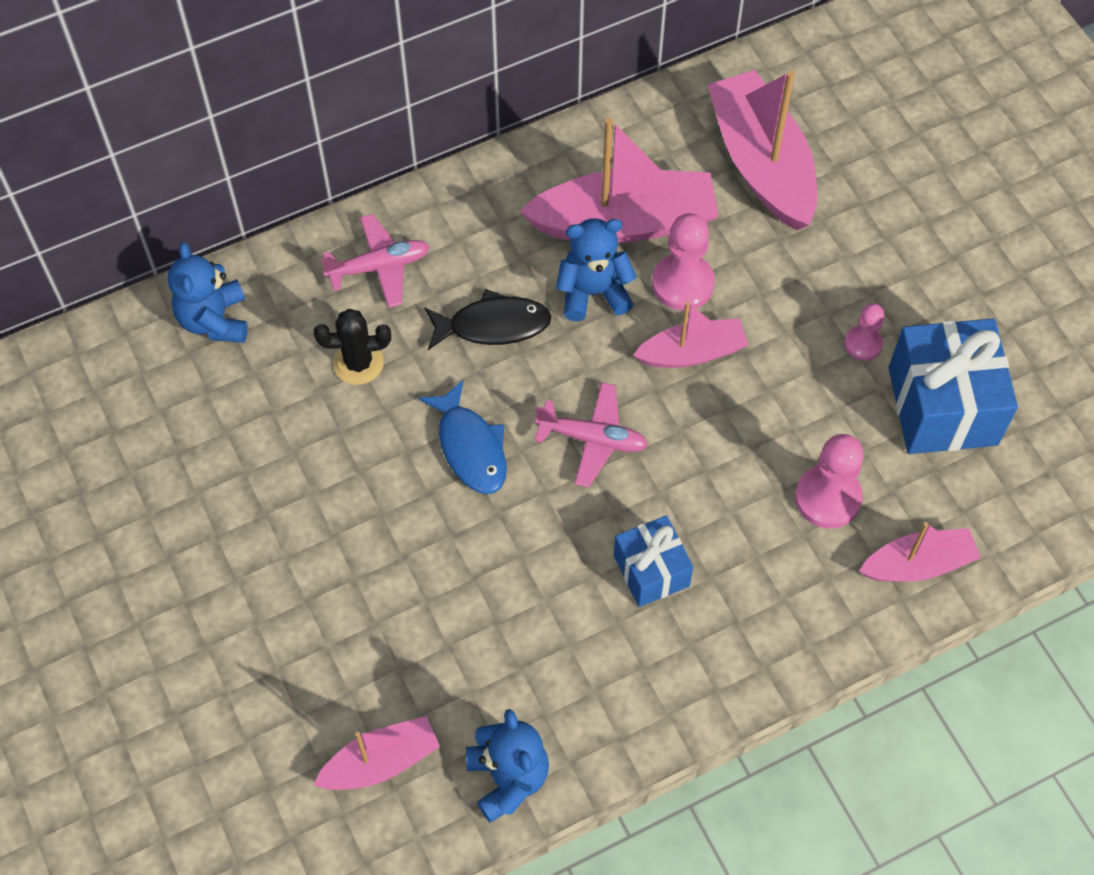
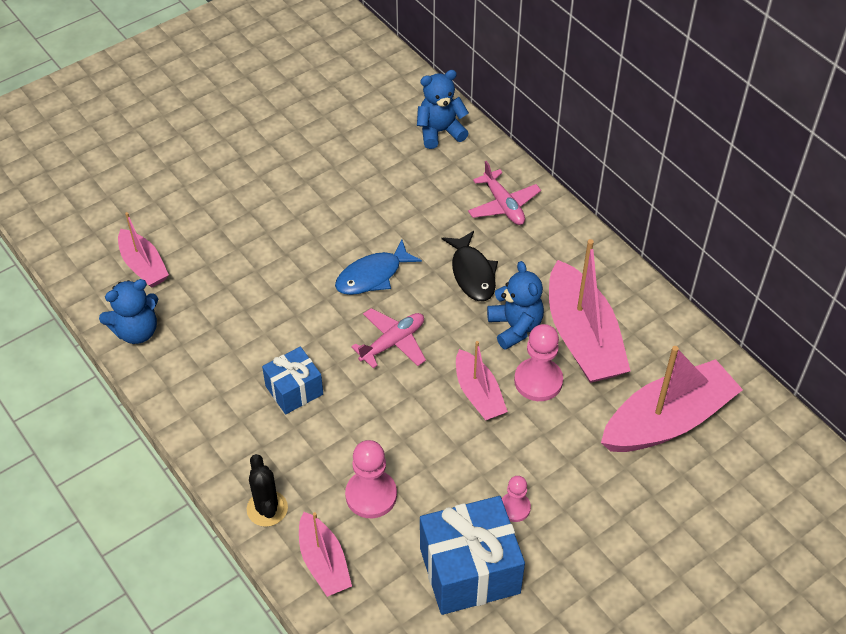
camera: 80 degrees right, 10 degrees down
(358, 363) = (425, 207): black cactus -> black cactus (267, 508)
(592, 439) = (392, 343): pink plane -> pink plane turned 135 degrees counterclockwise

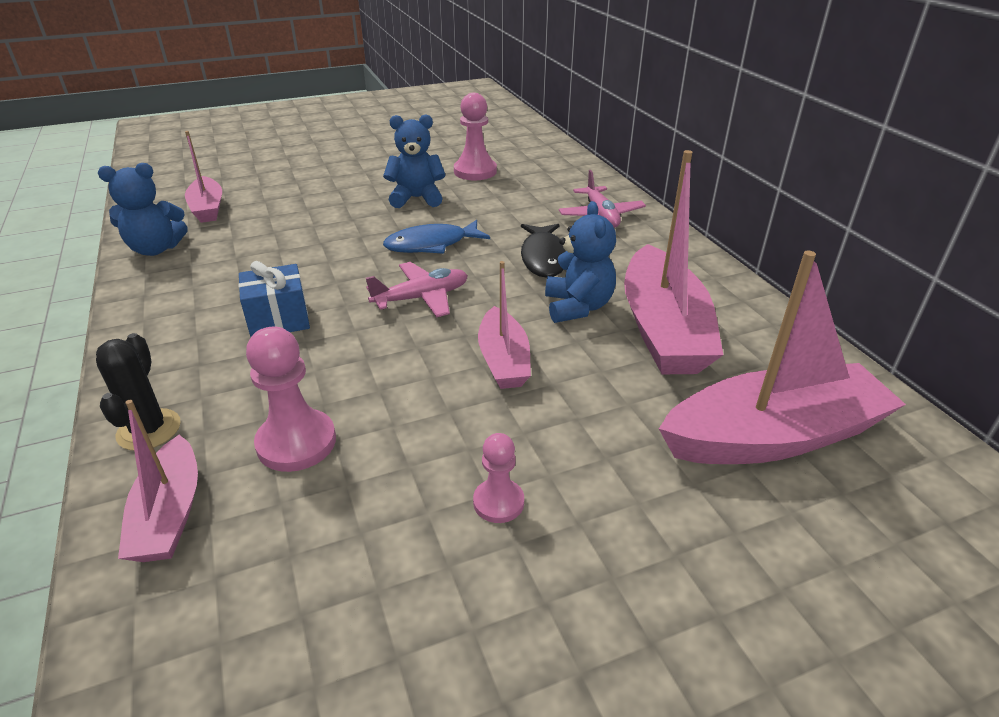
camera: 15 degrees right, 15 degrees down
(440, 132) = (555, 165): blue teddy bear -> blue teddy bear (416, 198)
(469, 570) = (384, 579): blue gift -> none
(538, 381) = (589, 361): pink pawn -> pink pawn (475, 171)

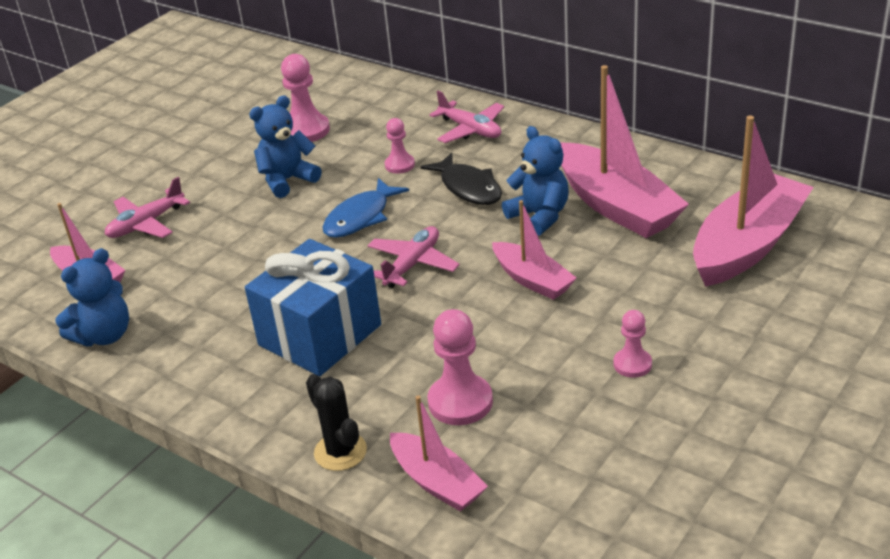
camera: 30 degrees left, 0 degrees up
(279, 320) = (320, 335): blue gift -> blue gift, size x1.71
(290, 189) = (146, 224): none -> pink plane
(511, 219) = (399, 165): none -> pink pawn

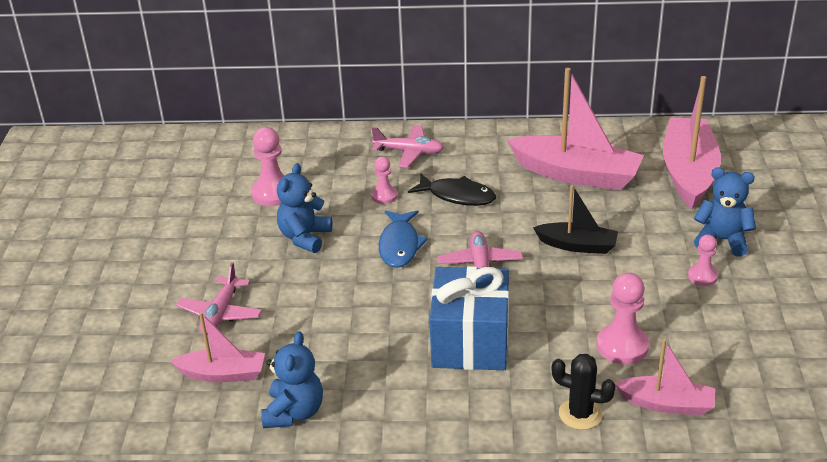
camera: 35 degrees left, 0 degrees up
(532, 280) = (577, 245): pink boat -> black boat
(539, 216) = (532, 199): blue teddy bear -> blue teddy bear (722, 240)

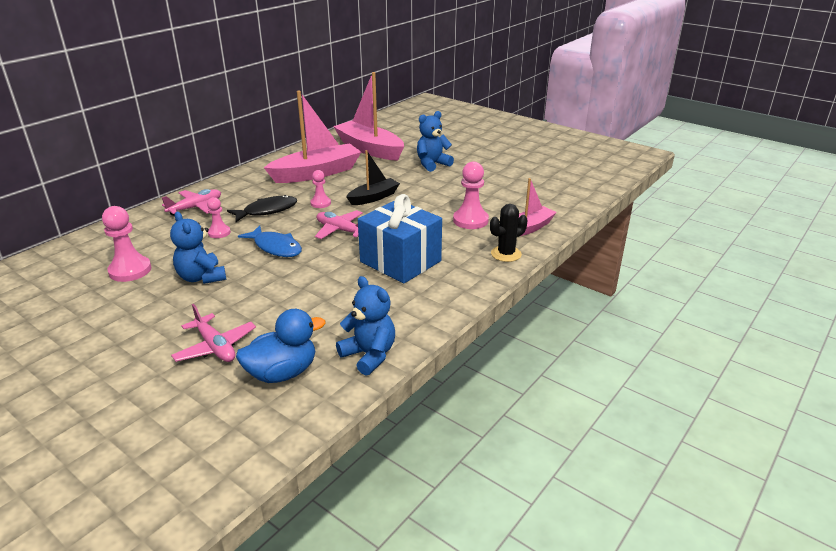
camera: 55 degrees left, 5 degrees down
(222, 374) = (282, 373): pink boat -> blue duck
(702, 276) = (450, 179): pink pawn -> pink pawn (320, 203)

